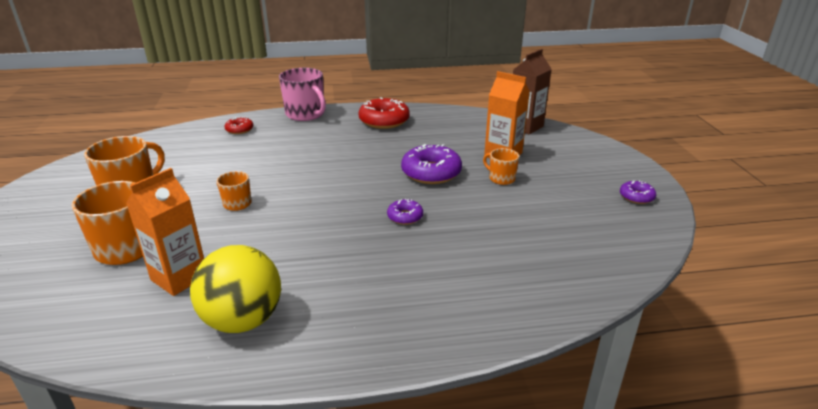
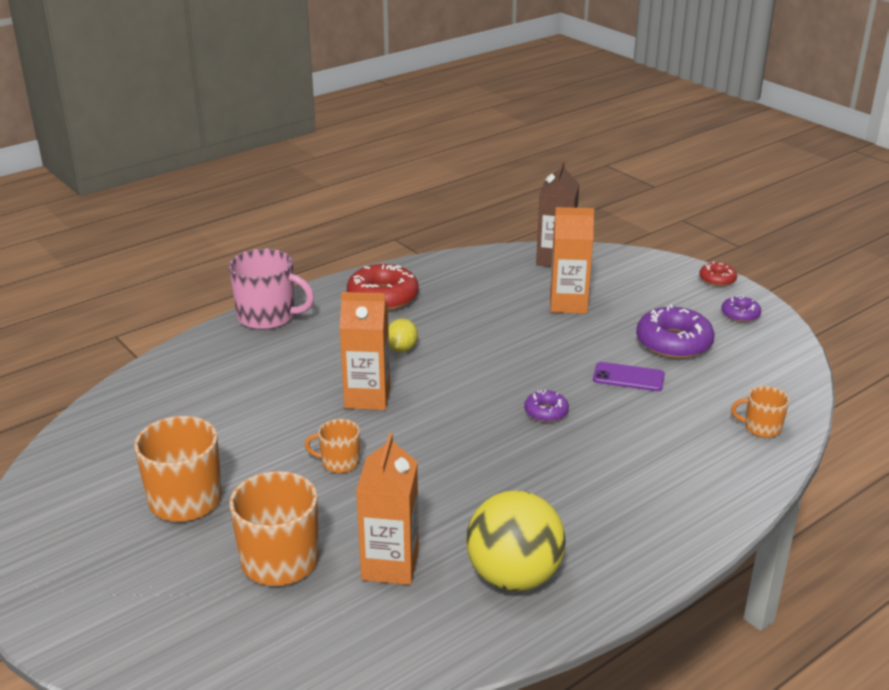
camera: 30 degrees left, 0 degrees up
(239, 129) = (205, 365): red donut -> red donut (717, 279)
(302, 172) = (367, 397): none -> orange carton
(358, 151) = (401, 349): none -> yellow lemon
(431, 172) = (516, 351): purple donut -> purple donut (673, 343)
(493, 213) = (628, 377): none -> purple phone
(501, 178) = (595, 334): orange mug -> orange mug (761, 428)

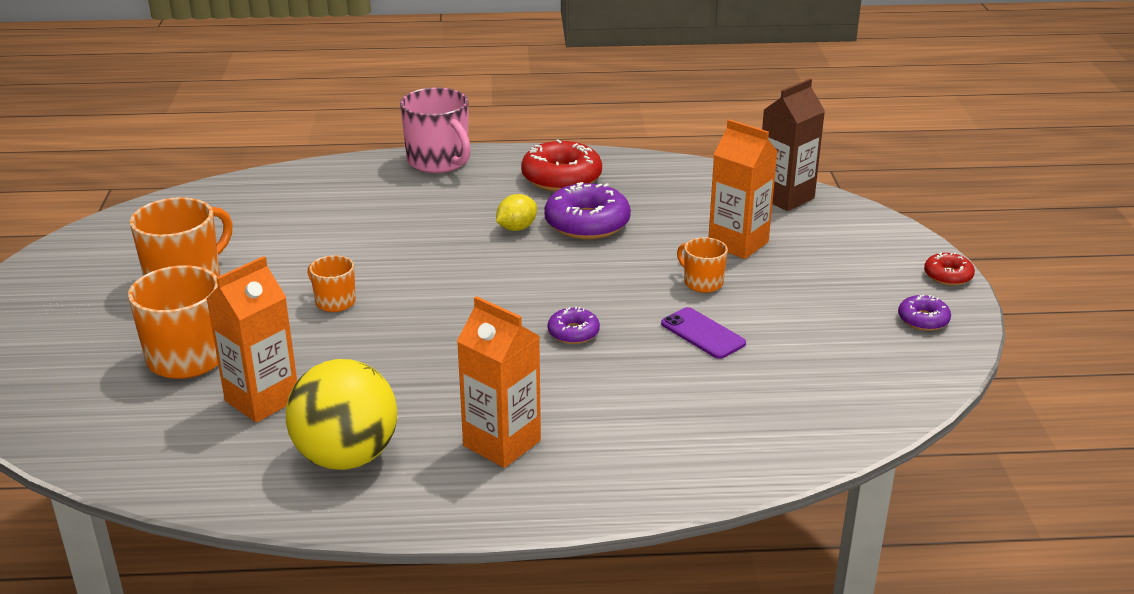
camera: 35 degrees right, 0 degrees up
(367, 397) = (430, 258): orange carton -> orange carton (502, 443)
(673, 343) = (801, 320): purple donut -> purple donut (587, 223)
(761, 428) = (780, 437): orange mug -> orange mug (702, 283)

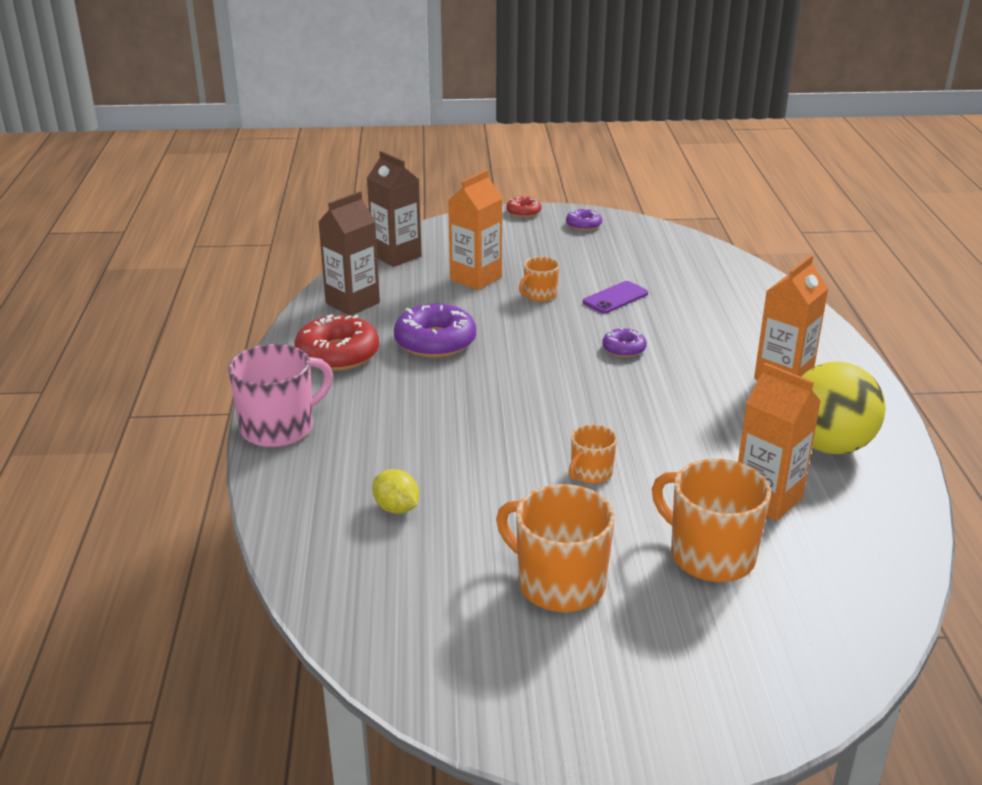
camera: 90 degrees left, 0 degrees up
(516, 228) = (442, 377): yellow lemon -> yellow lemon (396, 508)
(667, 179) = (352, 303): none -> brown carton

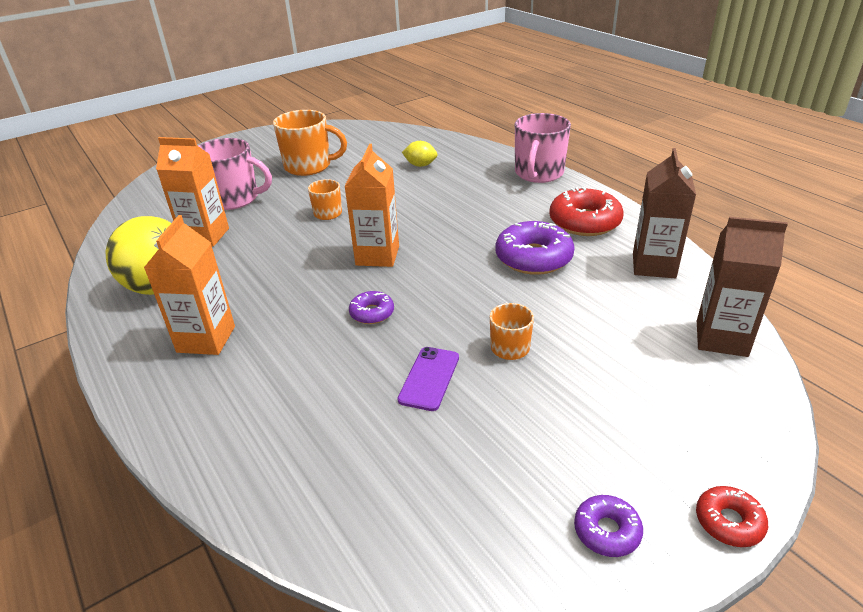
camera: 150 degrees right, 5 degrees up
(475, 278) = (599, 342): orange carton -> orange carton (377, 256)
(710, 555) = (234, 199): orange mug -> pink mug

